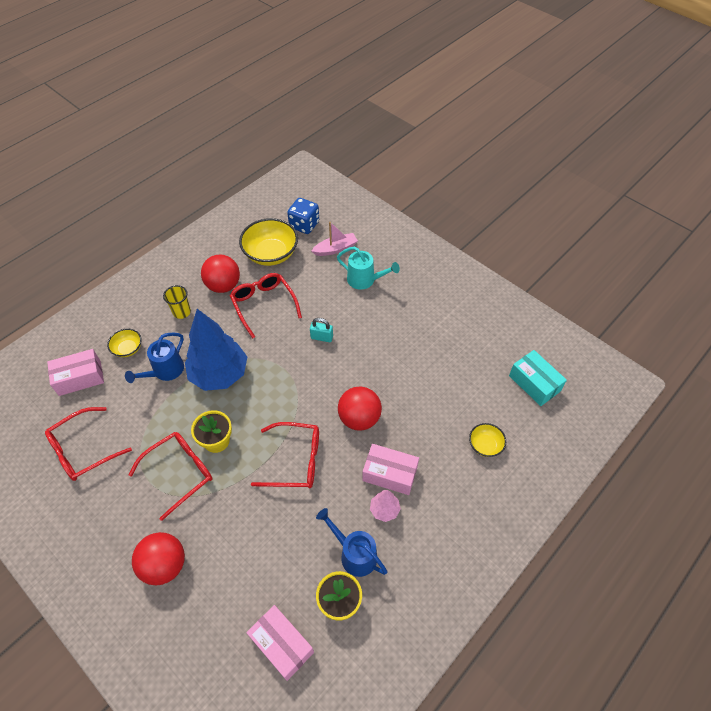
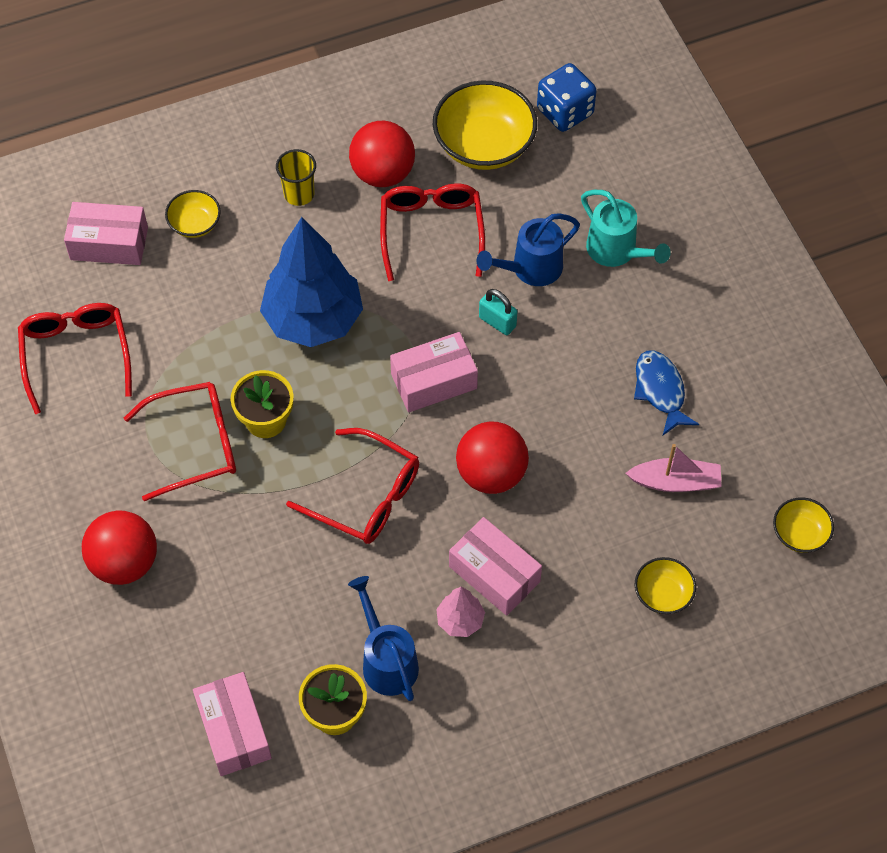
camera: 25 degrees right, 5 degrees up
(84, 449) = (76, 356): red glasses -> red glasses turned 90 degrees clockwise
(165, 371) = (234, 283): blue watering can -> blue watering can (530, 269)
(303, 381) = (434, 381): none -> pink box
(335, 249) = (596, 176): pink boat -> pink boat (675, 482)
(424, 339) = (660, 390): none -> blue fish
(534, 383) = (799, 534): turquoise box -> yellow bowl

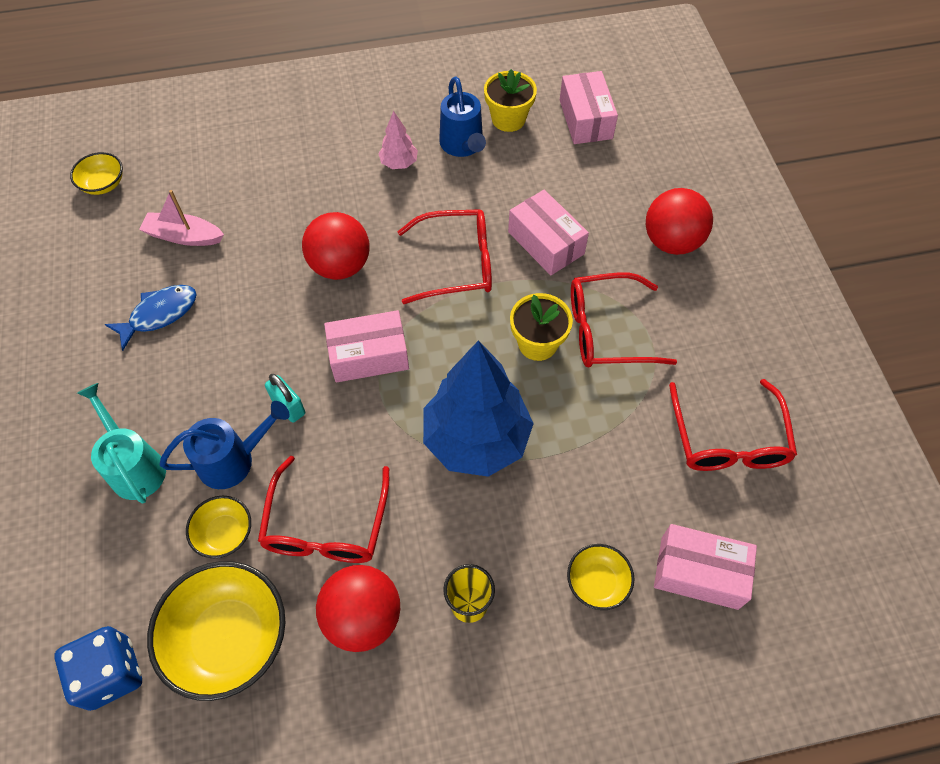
camera: 170 degrees left, 0 degrees up
(365, 496) = (456, 264): red glasses -> red glasses turned 135 degrees clockwise
(494, 574) = (362, 190): pink box -> pink box (546, 243)
(660, 390) = (159, 314): blue fish -> blue fish turned 120 degrees counterclockwise
(663, 594) = (233, 159): yellow bowl -> yellow bowl (224, 533)

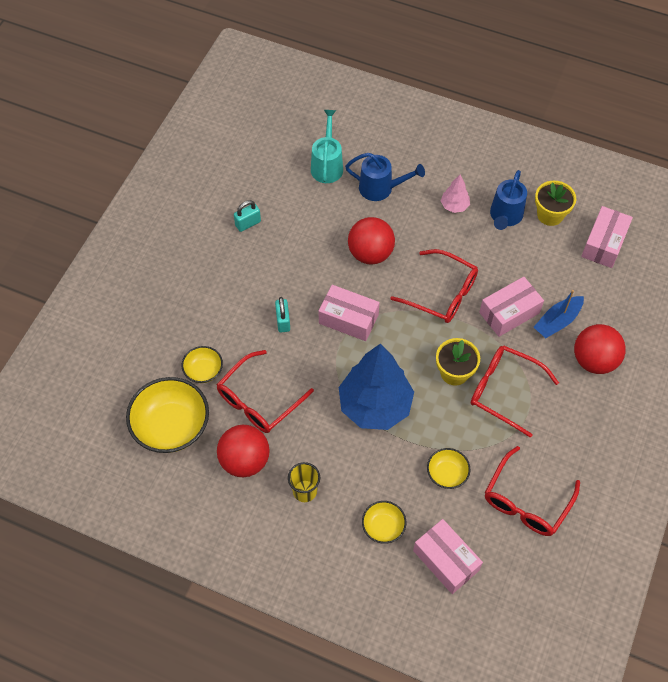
camera: 35 degrees right, 0 degrees up
(103, 184) = (267, 121): yellow bowl -> yellow bowl (447, 474)
(111, 673) = (105, 406): blue dice -> none
(134, 465) = (181, 304): turquoise watering can -> turquoise watering can (327, 165)
(159, 314) = (248, 223): blue fish -> turquoise padlock
(184, 236) = (292, 182): pink boat -> none
(234, 460) = (234, 333): blue watering can -> blue watering can (381, 188)
(546, 243) = (509, 313): pink box -> pink box turned 60 degrees clockwise
(603, 223) = (557, 321): none -> blue boat

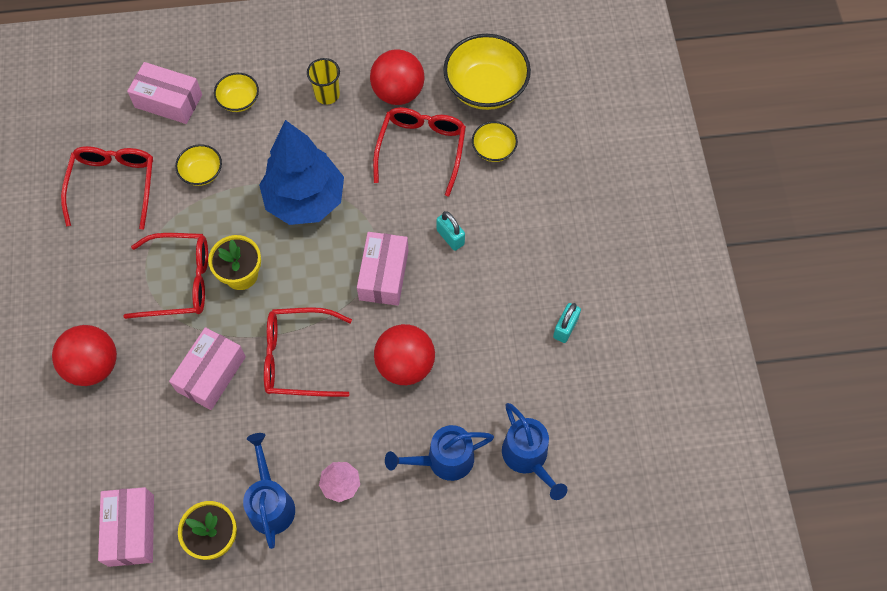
camera: 150 degrees right, 5 degrees up
(327, 165) = (528, 458): turquoise watering can -> blue watering can
(348, 319) = (384, 275): pink box -> pink box turned 75 degrees counterclockwise
(557, 321) = (152, 392): blue boat -> none

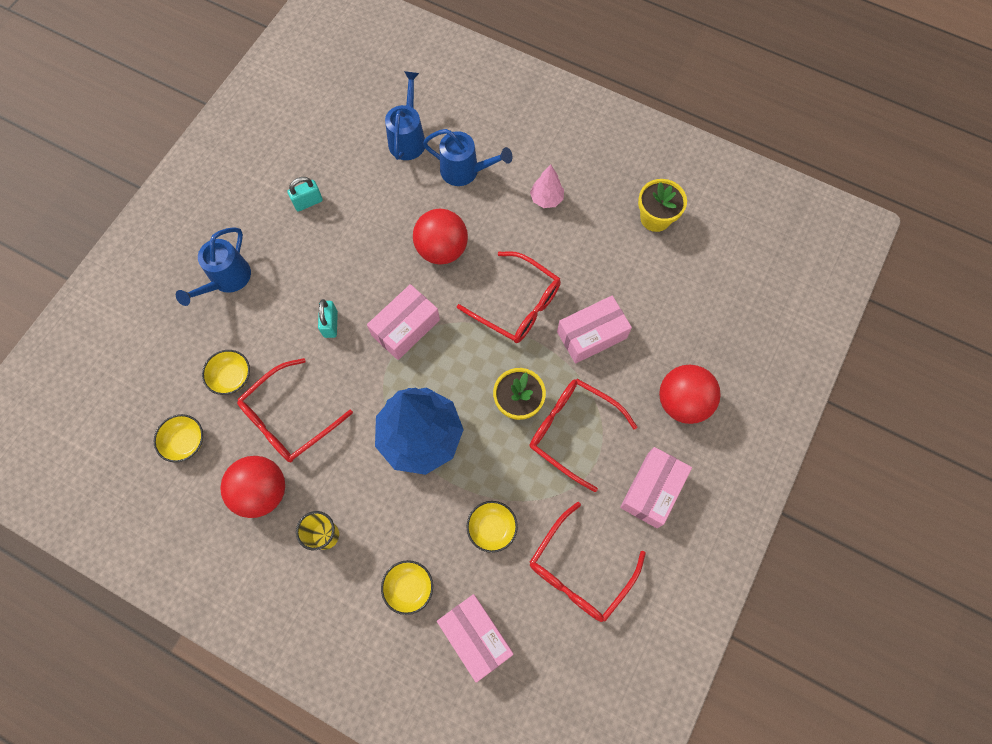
camera: 145 degrees left, 5 degrees up
(131, 530) = (713, 258): pink box -> pink box (652, 490)
(270, 502) = (603, 217): blue watering can -> blue watering can (227, 280)
(485, 87) = (185, 442): yellow bowl -> yellow bowl, size x0.52

